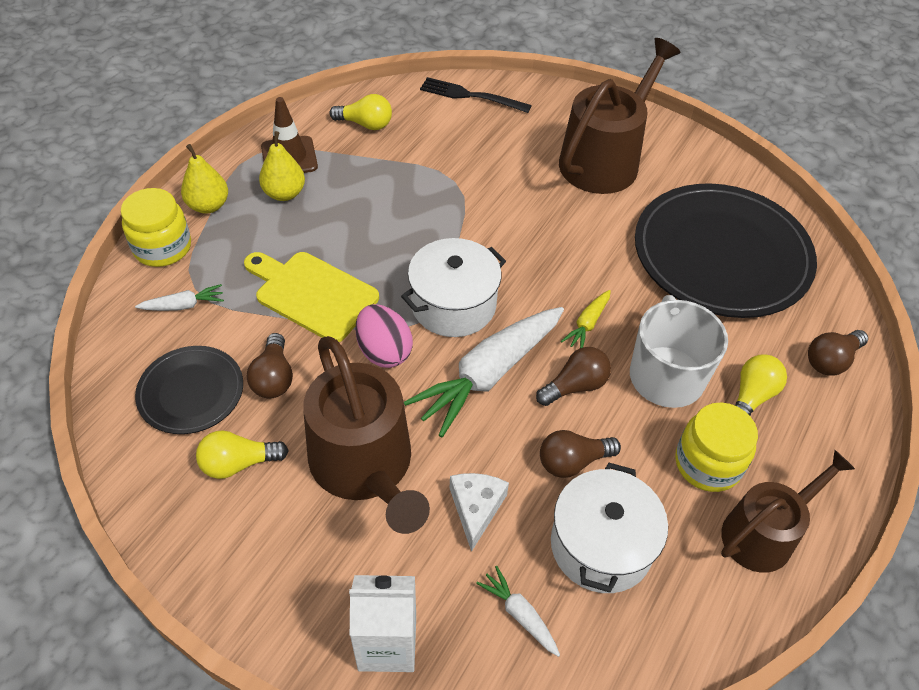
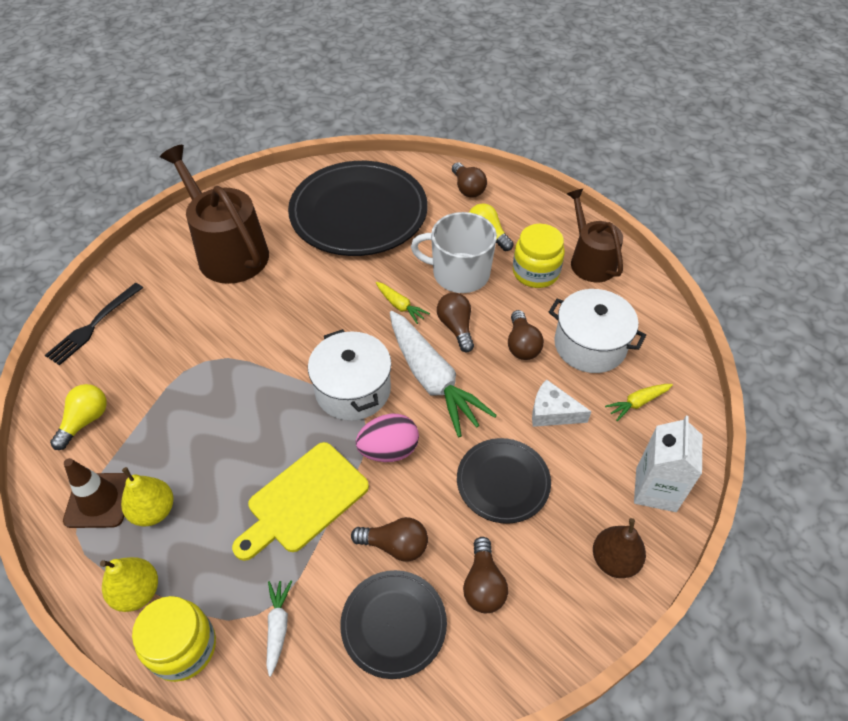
camera: 75 degrees left, 0 degrees up
(238, 463) = (483, 585): yellow light bulb -> brown light bulb
(281, 596) = (614, 560): none -> brown pear
(365, 466) = (503, 482): brown watering can -> black plate
(520, 614) = (637, 403): white carrot -> yellow carrot

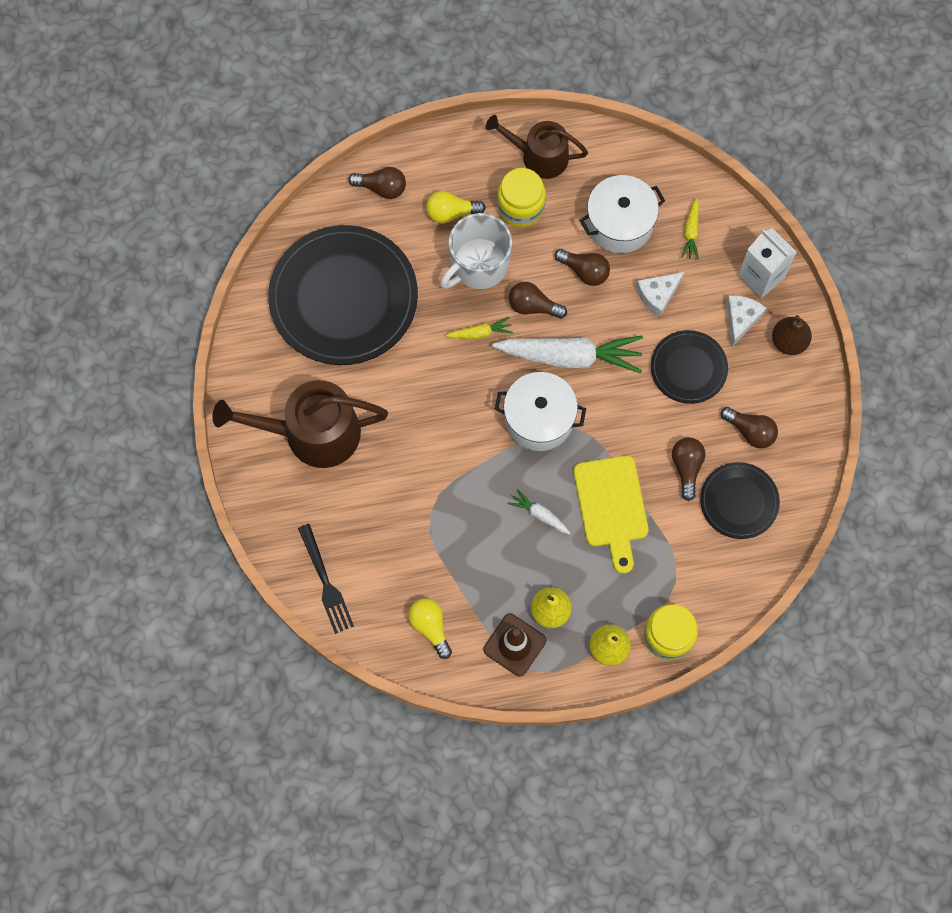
camera: 55 degrees left, 20 degrees up
(278, 627) = (693, 572): white carrot -> white carrot (540, 515)
(389, 450) = (610, 426): pink egg -> none
(395, 545) = (686, 467): brown light bulb -> brown light bulb turned 45 degrees counterclockwise
(595, 498) = (741, 319): none -> white cheese

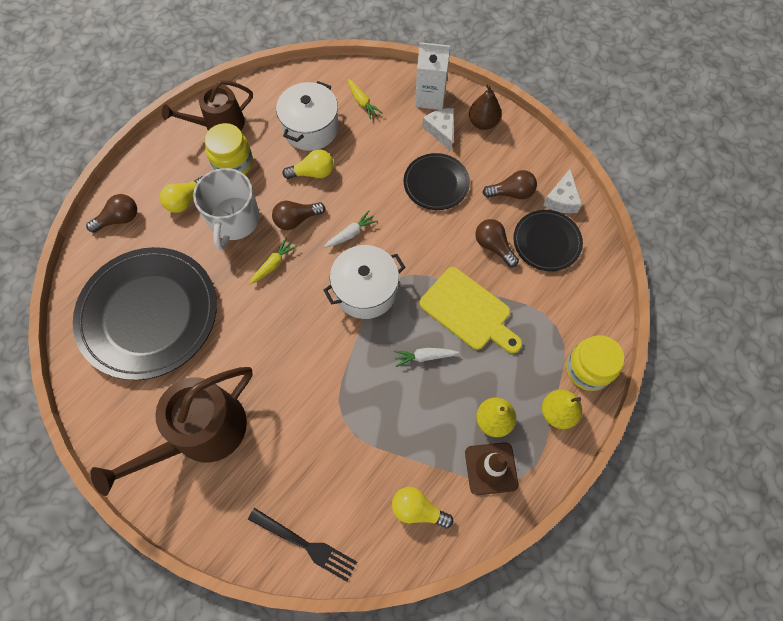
camera: 40 degrees left, 5 degrees down
(570, 357) = (351, 233): white carrot -> white carrot, size x0.45
(584, 271) = (313, 173): brown light bulb -> yellow light bulb
(658, 295) = (375, 153): white cheese -> white cheese (561, 199)

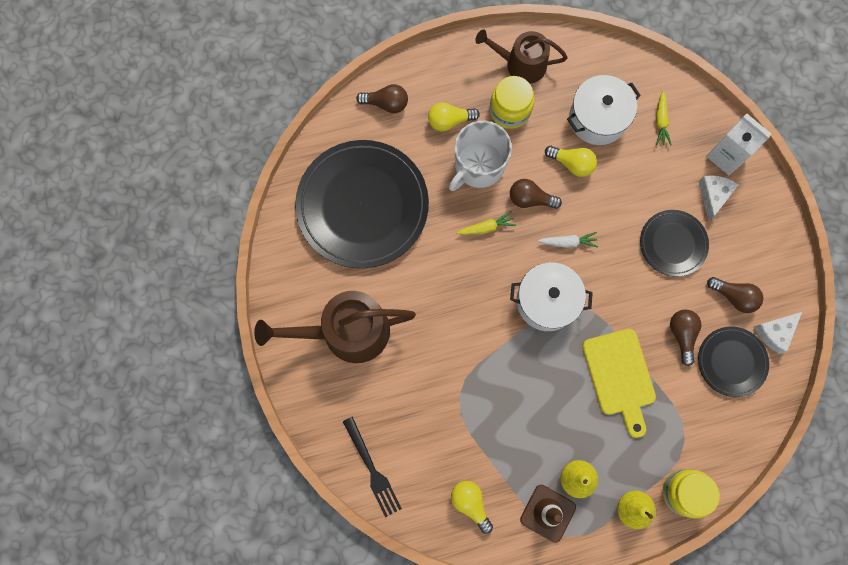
camera: 35 degrees right, 10 degrees up
(424, 357) = (557, 389): white carrot -> none
(483, 122) = (757, 212): brown pear -> none

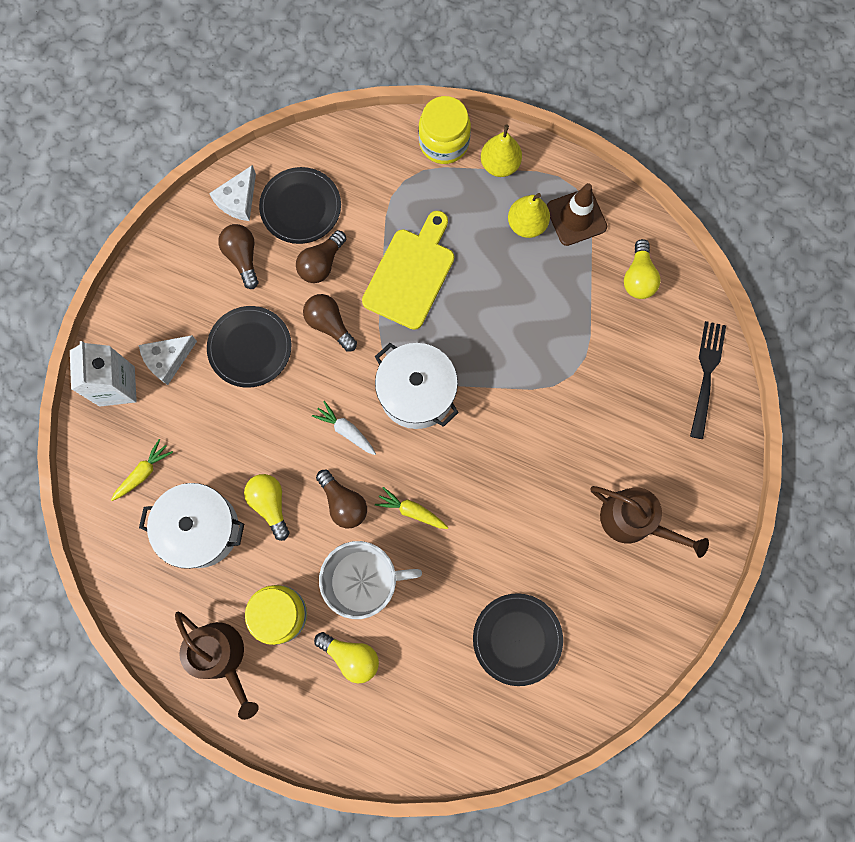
camera: 140 degrees left, 0 degrees up
(347, 332) = (633, 521): brown watering can -> brown watering can, size x0.65
(362, 205) = (517, 639): black plate -> black plate, size x0.51
(386, 103) = (400, 735): brown light bulb -> brown light bulb (329, 324)
(775, 332) = (238, 200): white cheese -> white cheese turned 120 degrees clockwise

